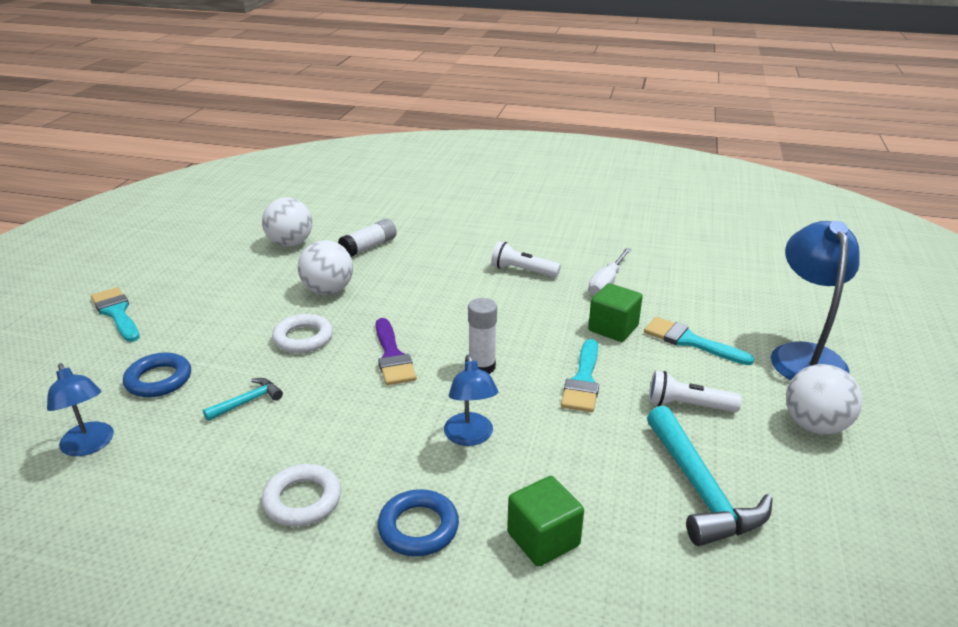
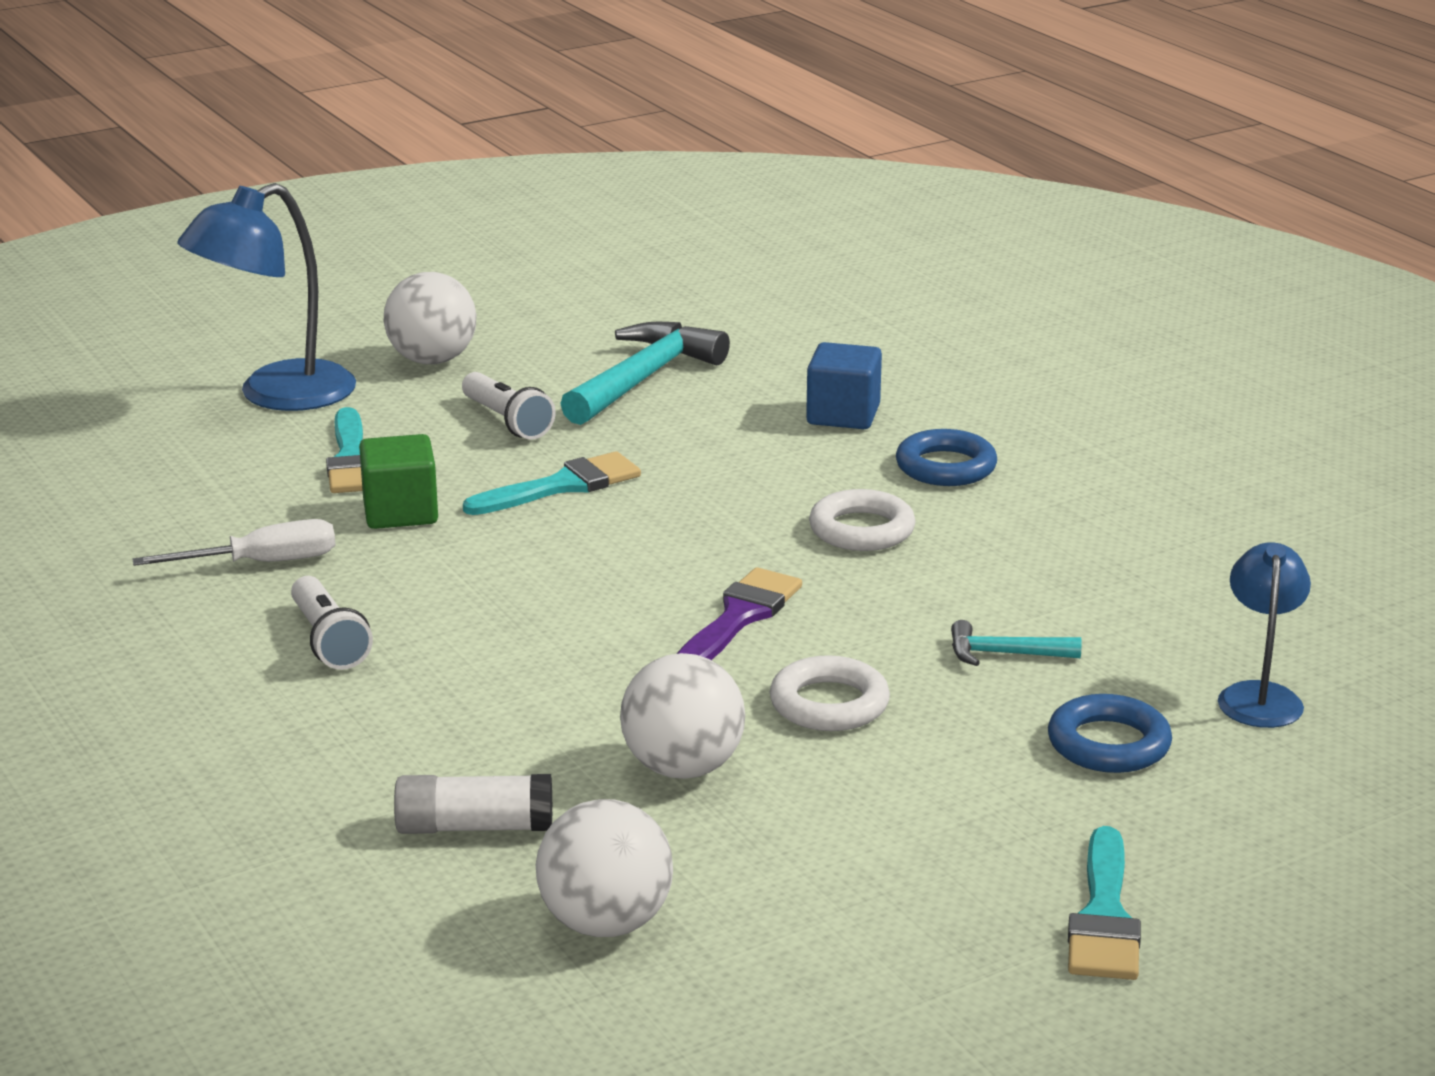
camera: 135 degrees left, 5 degrees down
(302, 500) = (1038, 533): white ring -> white ring (861, 530)
(470, 437) = (784, 500): blue lamp -> none
(482, 367) = (648, 552): white glue stick -> none
(543, 539) = (843, 415): green cube -> blue cube

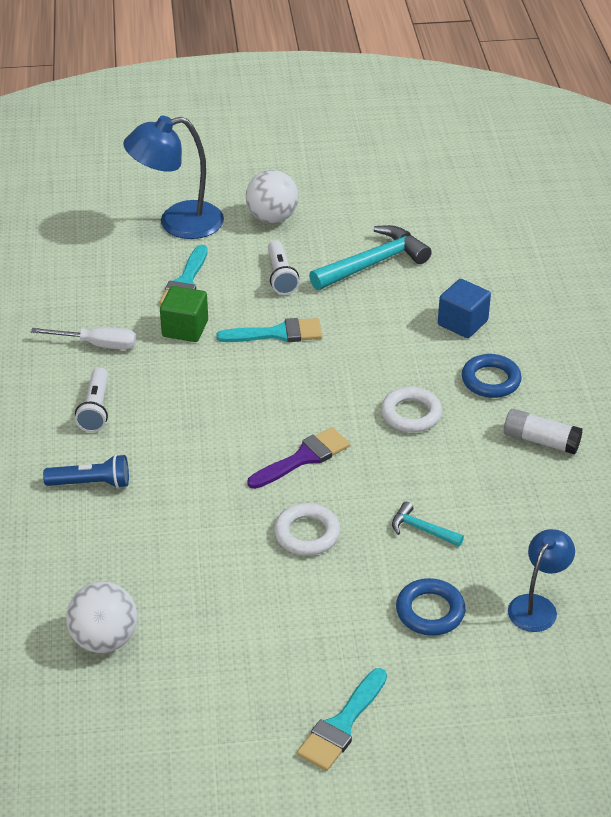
camera: 25 degrees right, 15 degrees up
(402, 733) = (91, 483): none -> blue flashlight
(474, 827) = (85, 556): white glue stick -> white glue stick (541, 441)
(683, 768) = (206, 552): white ball -> none

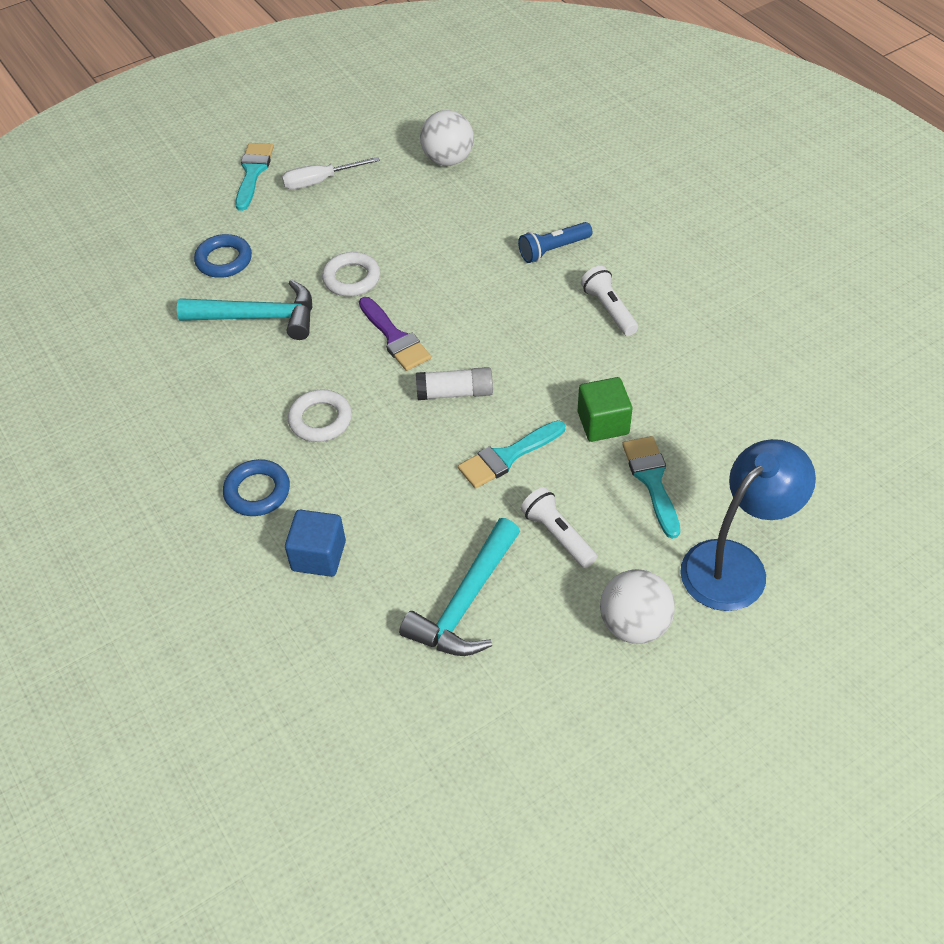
camera: 155 degrees right, 10 degrees up
(97, 344) = (669, 370): white screwdriver -> white screwdriver (320, 181)
(303, 458) = (394, 338): purple brush -> purple brush turned 60 degrees counterclockwise
(422, 529) = (258, 317): turquoise hammer -> turquoise hammer, size x2.01
(537, 606) = (140, 294): blue lamp -> none
(541, 441) = (182, 442): white glue stick -> white glue stick (455, 393)

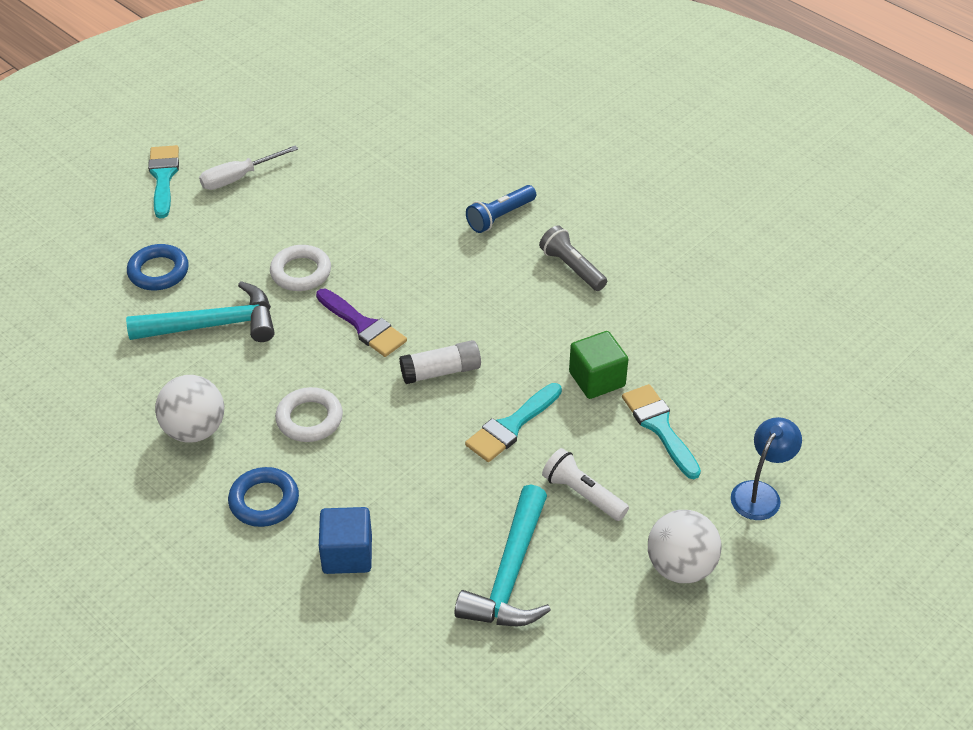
camera: 15 degrees left, 5 degrees down
(448, 159) = (367, 140): white ball -> white ball (195, 430)
(609, 309) = (572, 268): white flashlight -> grey flashlight
(735, 563) = (760, 493): blue lamp -> blue lamp, size x0.59

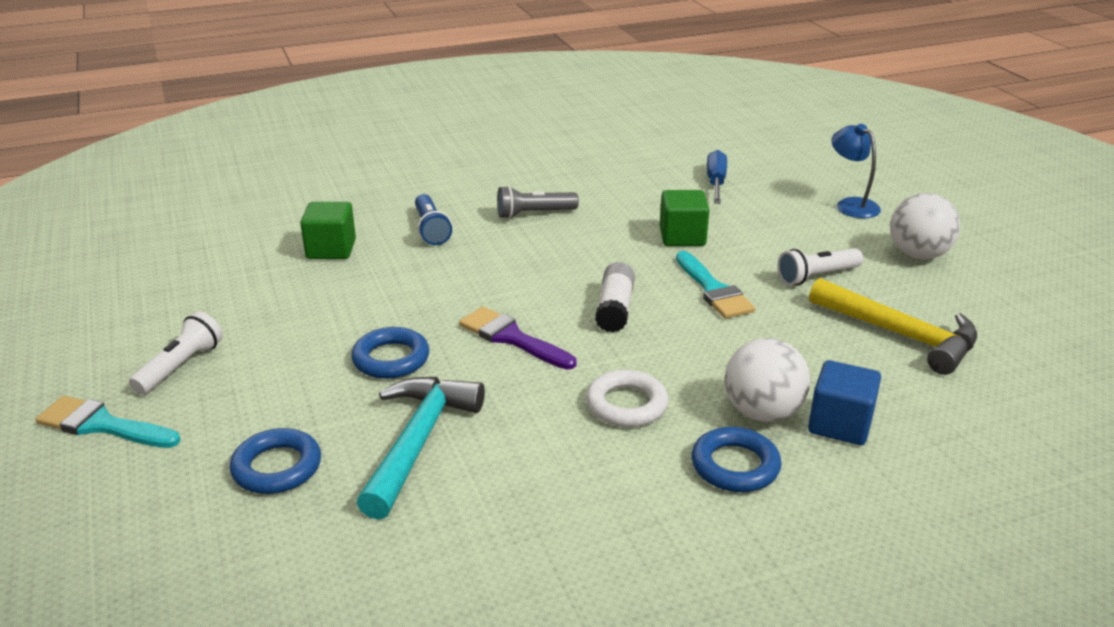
camera: 65 degrees left, 15 degrees down
(195, 430) = (587, 497): white ball -> white ball (762, 413)
(239, 178) = (180, 366): white screwdriver -> white flashlight
(301, 272) = (391, 359): white ring -> blue ring
(363, 326) = (512, 338): purple brush -> purple brush turned 120 degrees counterclockwise
(431, 176) = (331, 249): none -> green cube
(510, 574) = (900, 335): turquoise hammer -> yellow hammer
(659, 427) = (757, 225): turquoise brush -> none
(732, 374) = (716, 183): none -> blue screwdriver

